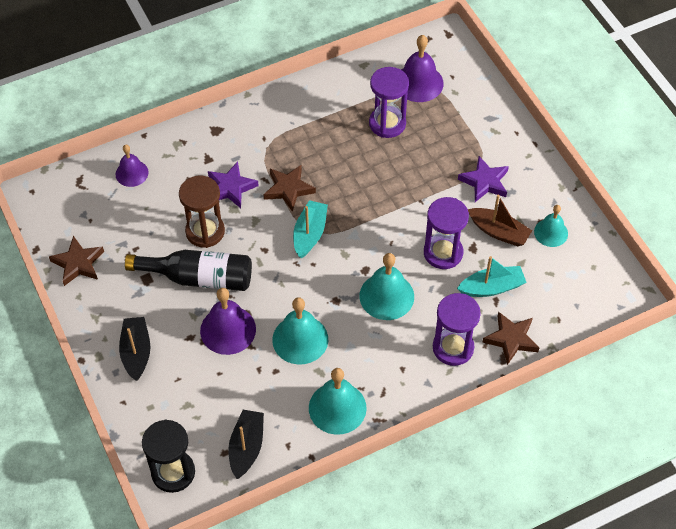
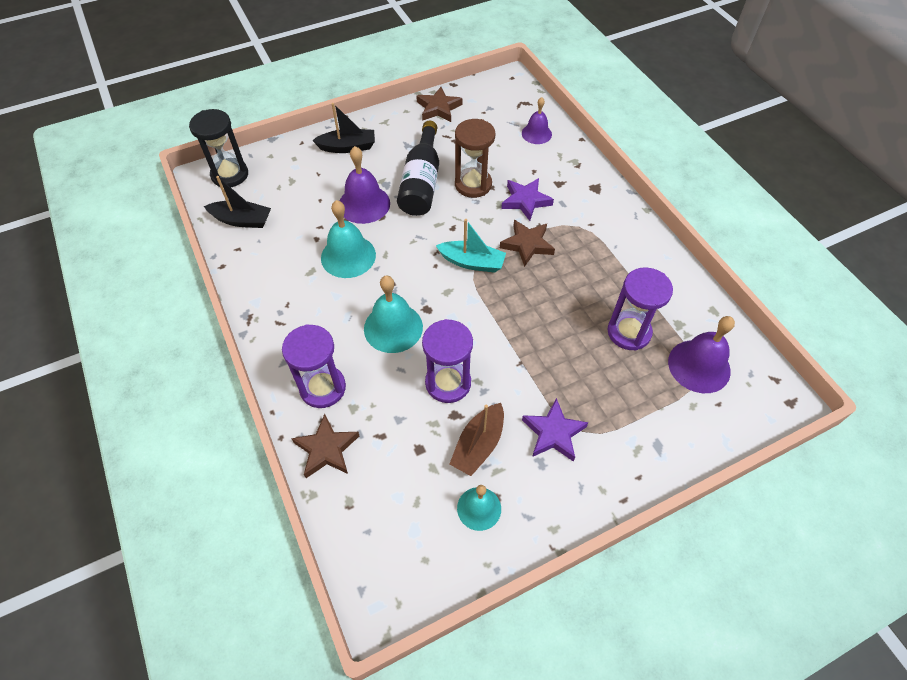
camera: 90 degrees right, 0 degrees up
(337, 408) = (269, 285): turquoise bell -> none
(492, 287) = (398, 432): turquoise boat -> none

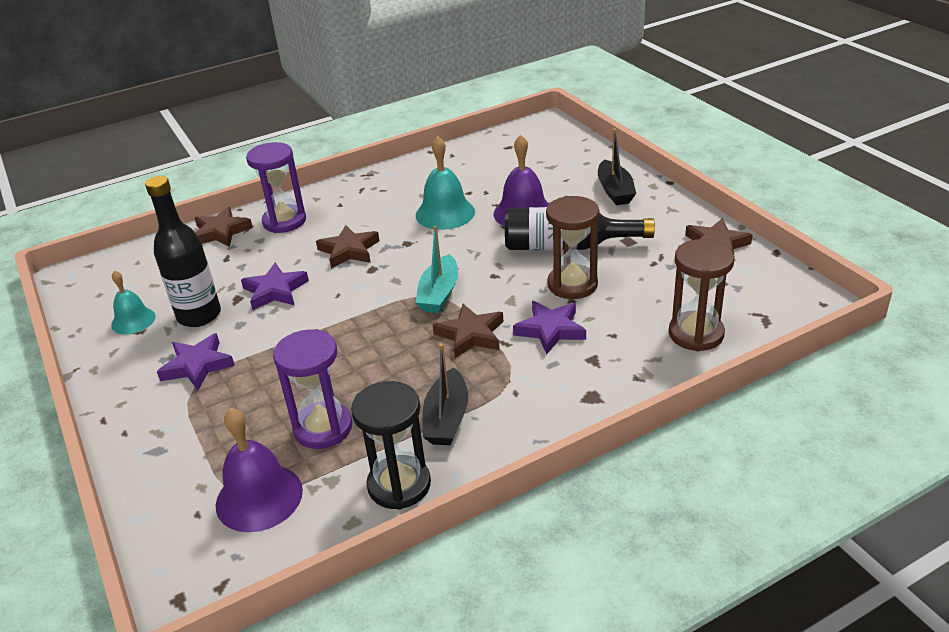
camera: 90 degrees right, 20 degrees down
(230, 175) = (551, 134): black hourglass -> black hourglass (399, 485)
(242, 220) = (489, 150): black boat -> black boat (447, 418)
(393, 327) = (349, 251): turquoise bell -> brown star
(448, 383) = (275, 291): purple hourglass -> purple star
(478, 445) = (199, 315): brown boat -> black bottle
(536, 133) = (696, 334): purple bell -> brown hourglass

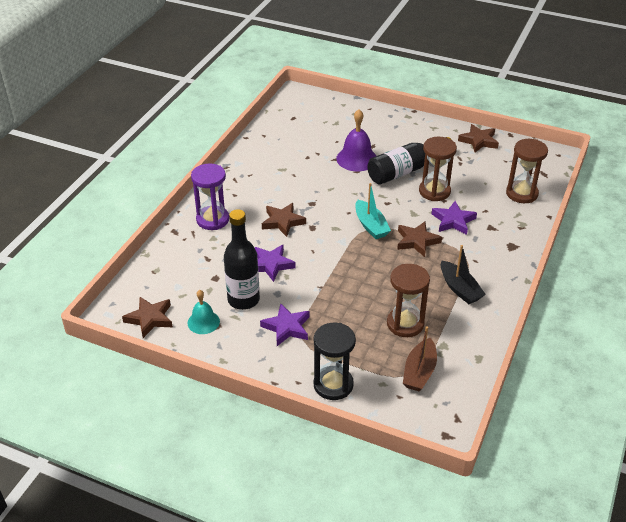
camera: 40 degrees left, 5 degrees up
(221, 232) = (178, 243): brown star -> brown star (150, 319)
(259, 497) = (419, 372): purple bell -> brown boat
(323, 428) = (405, 324): purple hourglass -> brown hourglass
(399, 485) = (478, 330): black hourglass -> black hourglass (333, 385)
(445, 213) = (310, 176): turquoise bell -> none
(615, 191) = (391, 126): black boat -> none

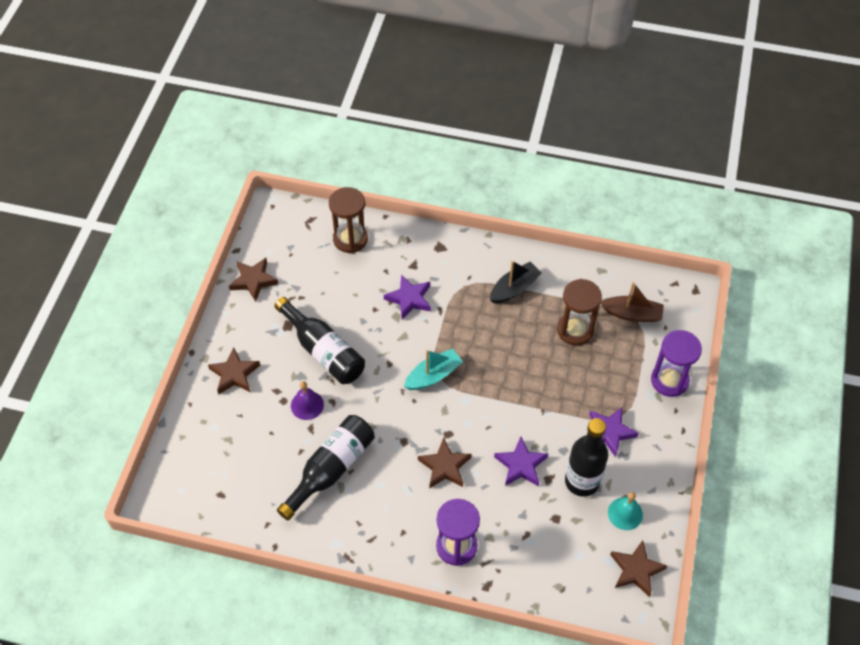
camera: 100 degrees left, 15 degrees up
(298, 166) = (331, 469): none -> black bottle
(333, 385) = (669, 380): black hourglass -> purple hourglass
(356, 159) = (307, 405): purple bell -> purple bell, size x0.64
(417, 241) = (450, 329): brown star -> brown star (234, 374)
(434, 191) = (360, 319): brown hourglass -> none

